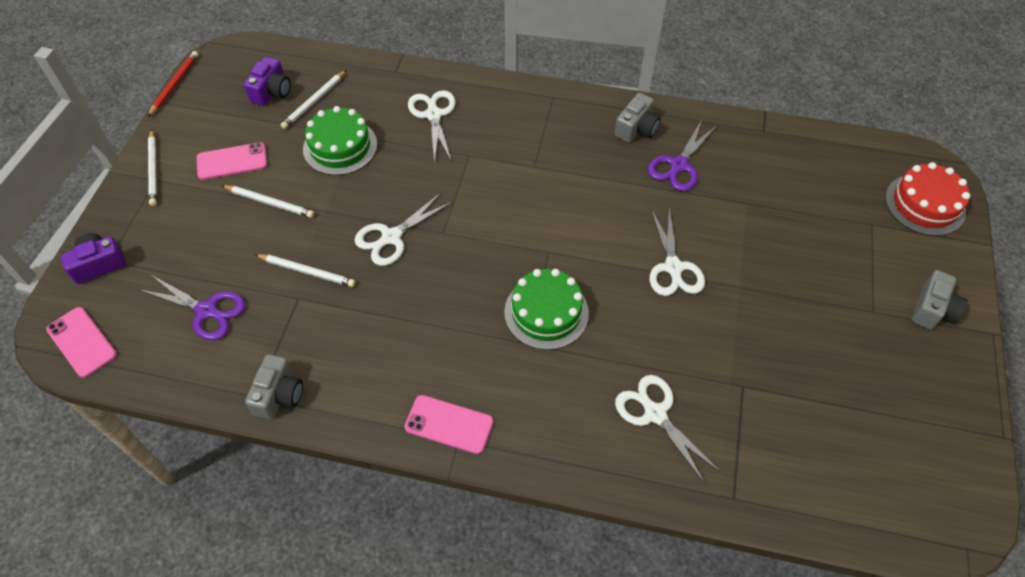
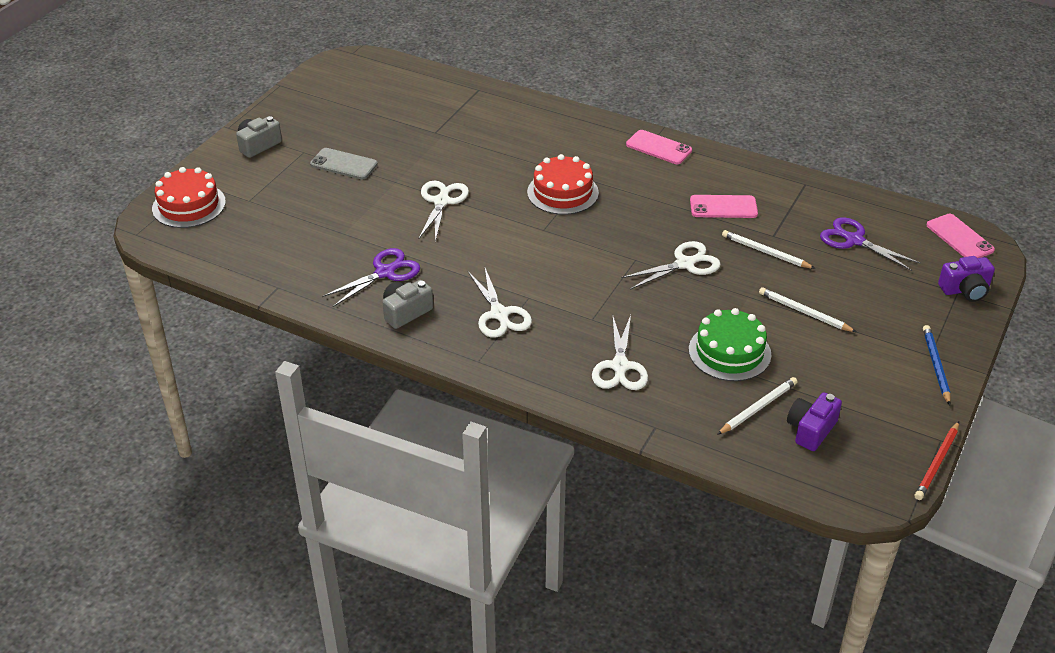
camera: 165 degrees left, 15 degrees down
(154, 169) = (935, 366): white pencil -> blue pencil
(232, 161) = (849, 358): pink phone -> pink phone (723, 207)
(279, 395) = (787, 182): grey camera -> none
(546, 312) = (562, 192): green cake -> red cake
(655, 414) = (507, 130): white scissors -> white scissors (499, 314)
(814, 301) = (344, 164): none -> grey phone

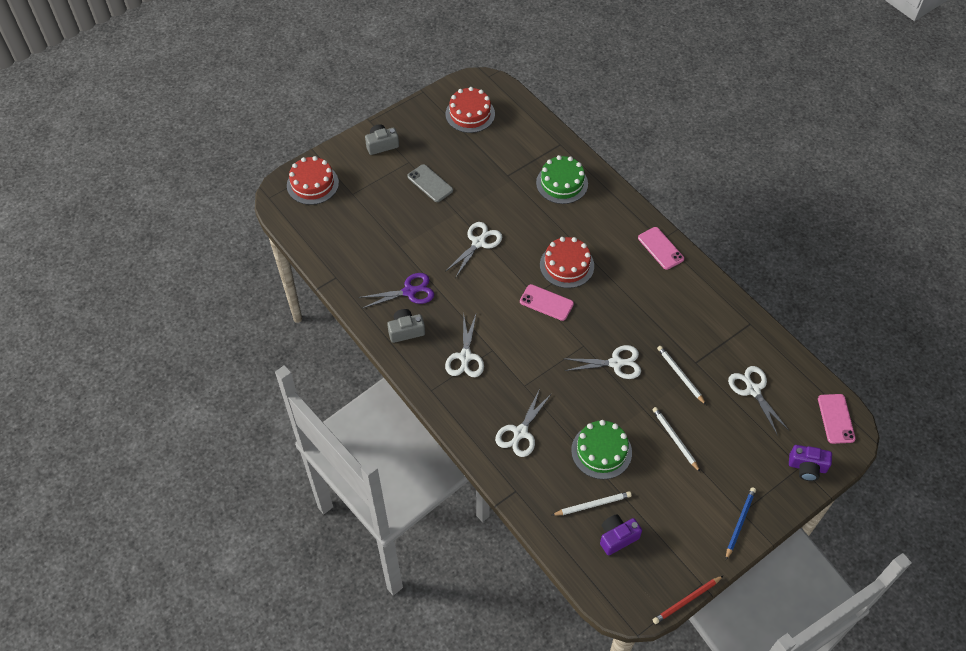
camera: 25 degrees right, 15 degrees up
(352, 90) = (470, 114): none -> red cake
(504, 122) = (562, 183): none -> green cake
(723, 207) = (675, 322): pink phone -> pink phone (546, 303)
(854, 240) = (753, 390): purple scissors -> white scissors

